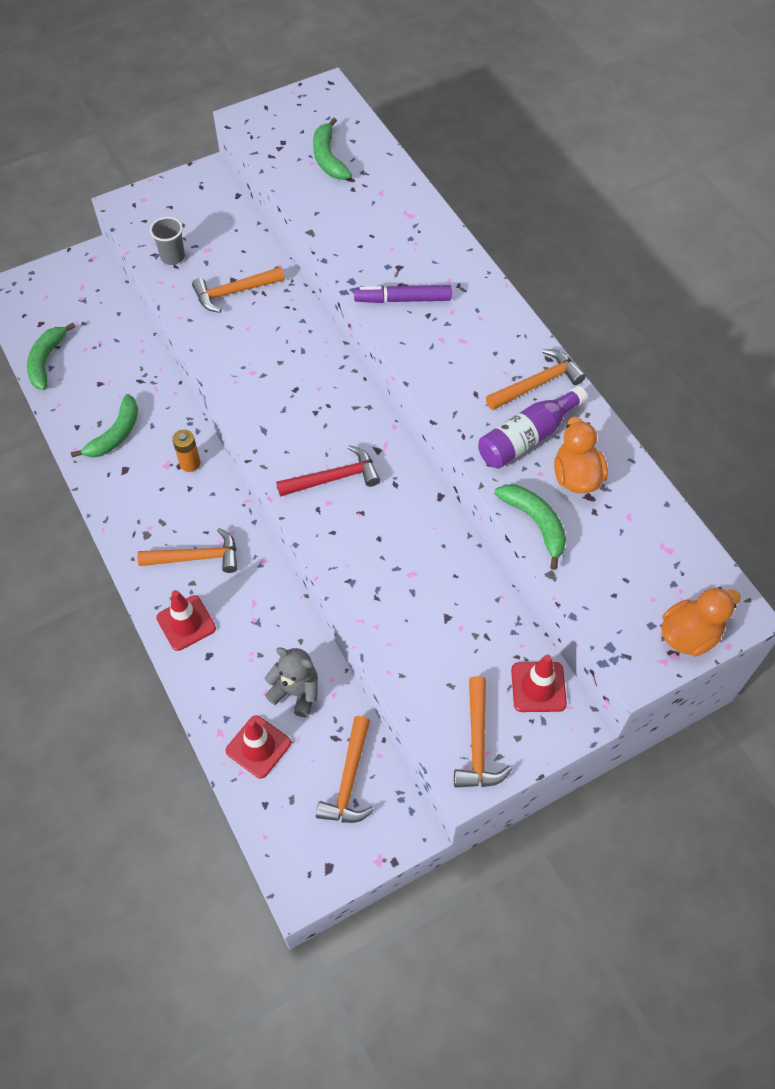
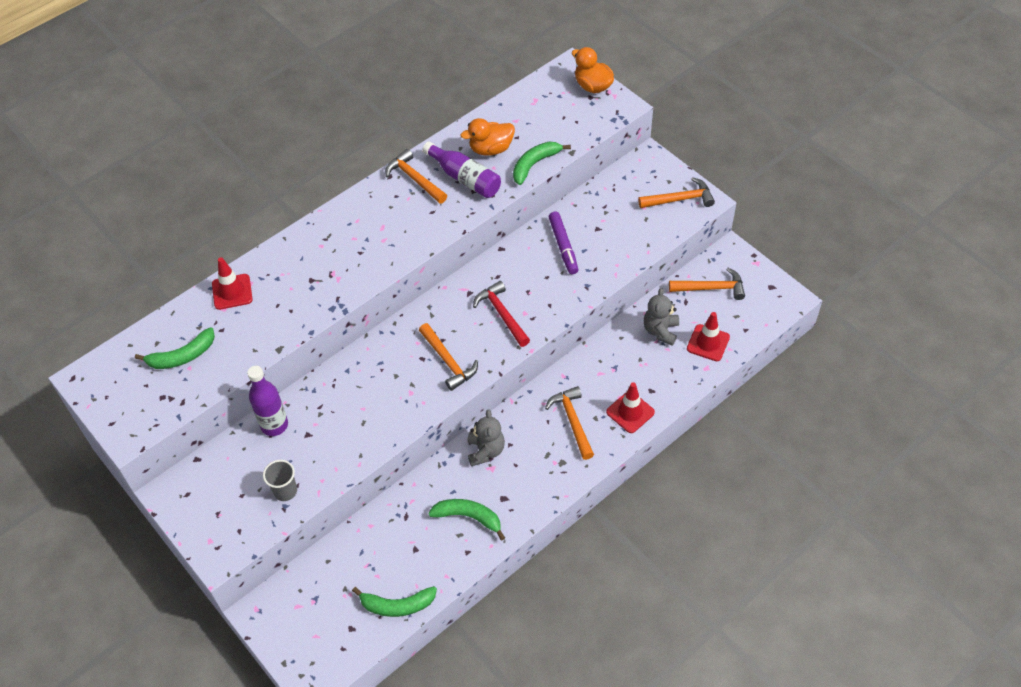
camera: 100 degrees left, 5 degrees down
(190, 463) = (485, 451): orange battery -> grey teddy bear
(234, 292) = (322, 429): orange hammer -> orange hammer (448, 361)
(254, 255) = (274, 425): none -> purple bottle
(403, 299) = (347, 271): purple marker -> purple marker (563, 246)
(538, 687) = (631, 176): red traffic cone -> red traffic cone (232, 292)

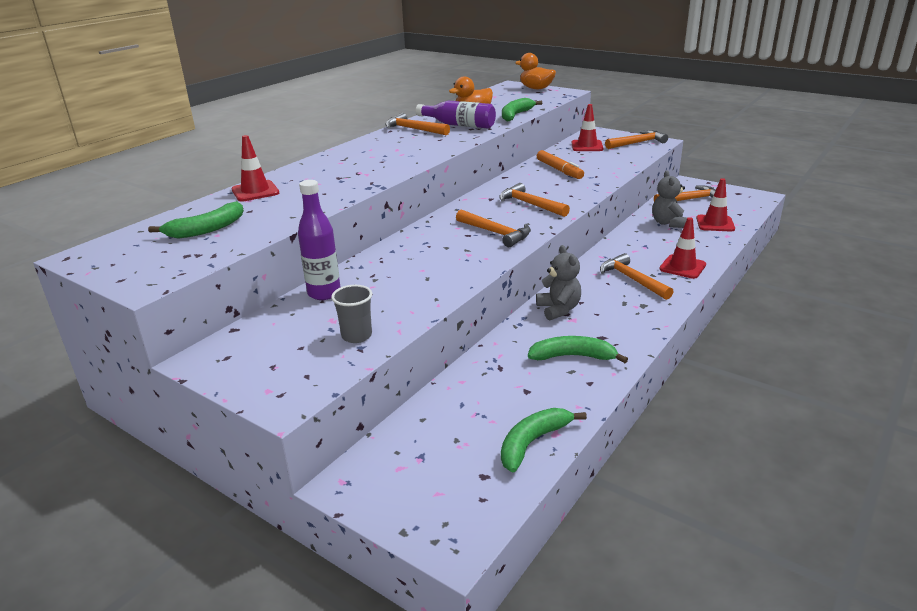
camera: 15 degrees left, 25 degrees down
(397, 605) = (533, 442): green banana -> green banana turned 150 degrees clockwise
(502, 314) = (530, 204): red hammer -> orange hammer
(563, 246) = (559, 170): purple marker -> orange marker
(620, 194) = (587, 146): none -> red traffic cone

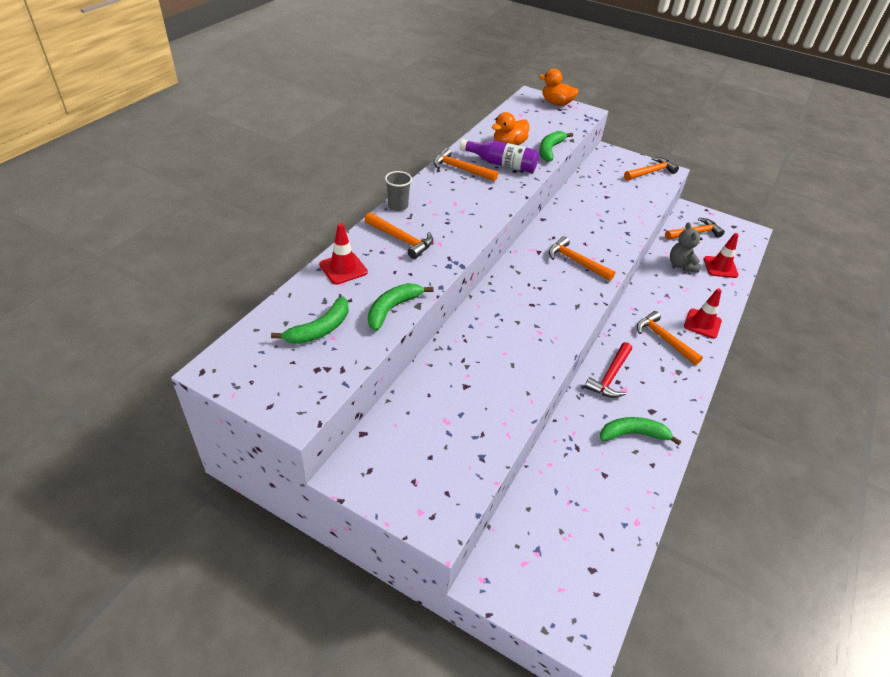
camera: 10 degrees left, 15 degrees up
(324, 293) = (428, 385): purple bottle -> none
(356, 336) = (474, 442): grey cup -> grey cup (398, 206)
(496, 233) = (556, 302): orange hammer -> orange hammer (401, 240)
(533, 442) = (622, 532): green banana -> green banana (393, 309)
(558, 309) = (610, 376): grey teddy bear -> red hammer
(559, 170) = (590, 211): orange marker -> none
(587, 146) = (606, 174): red traffic cone -> none

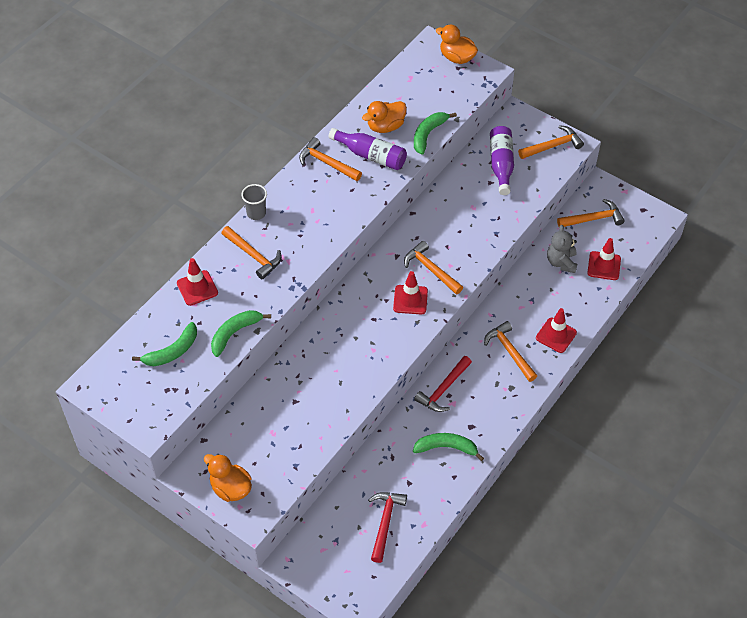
camera: 10 degrees right, 10 degrees up
(405, 489) = (230, 488): none -> orange duck
(564, 287) = (410, 300): none -> red traffic cone
(591, 523) = (385, 522): none -> red hammer
(611, 184) = (501, 164): none -> purple bottle

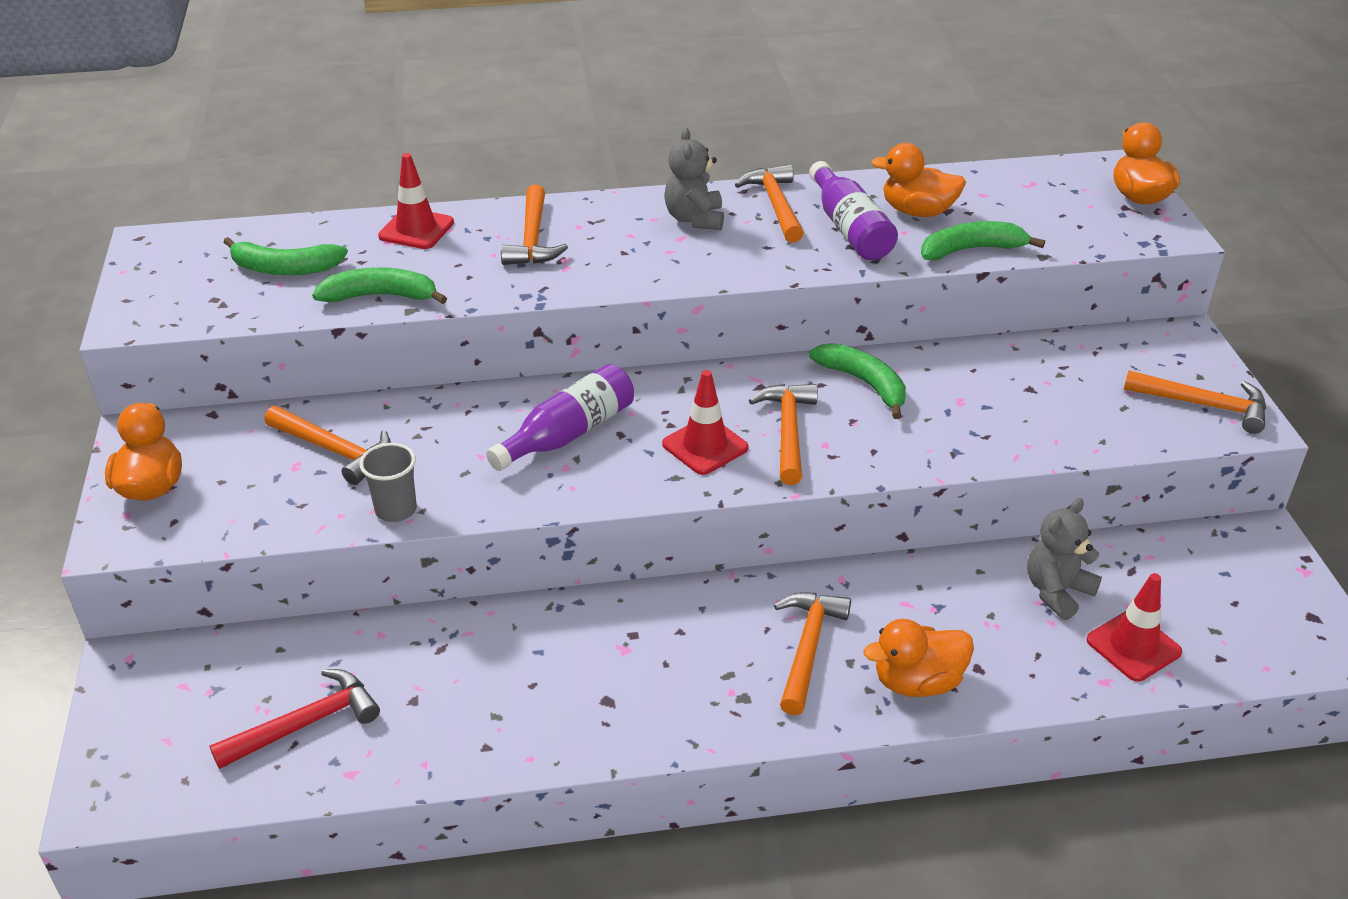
camera: 45 degrees right, 15 degrees down
(256, 213) = (605, 203): grey cup -> grey cup (396, 510)
(305, 195) = (694, 219): none -> grey teddy bear
(443, 389) = (635, 621): red hammer -> none
(446, 448) = (531, 699): green banana -> green banana (864, 384)
(501, 164) = (1078, 379): purple bottle -> purple bottle (568, 434)
(556, 335) = (917, 682): red traffic cone -> orange duck
(593, 219) = (1193, 571): orange hammer -> orange hammer (334, 450)

